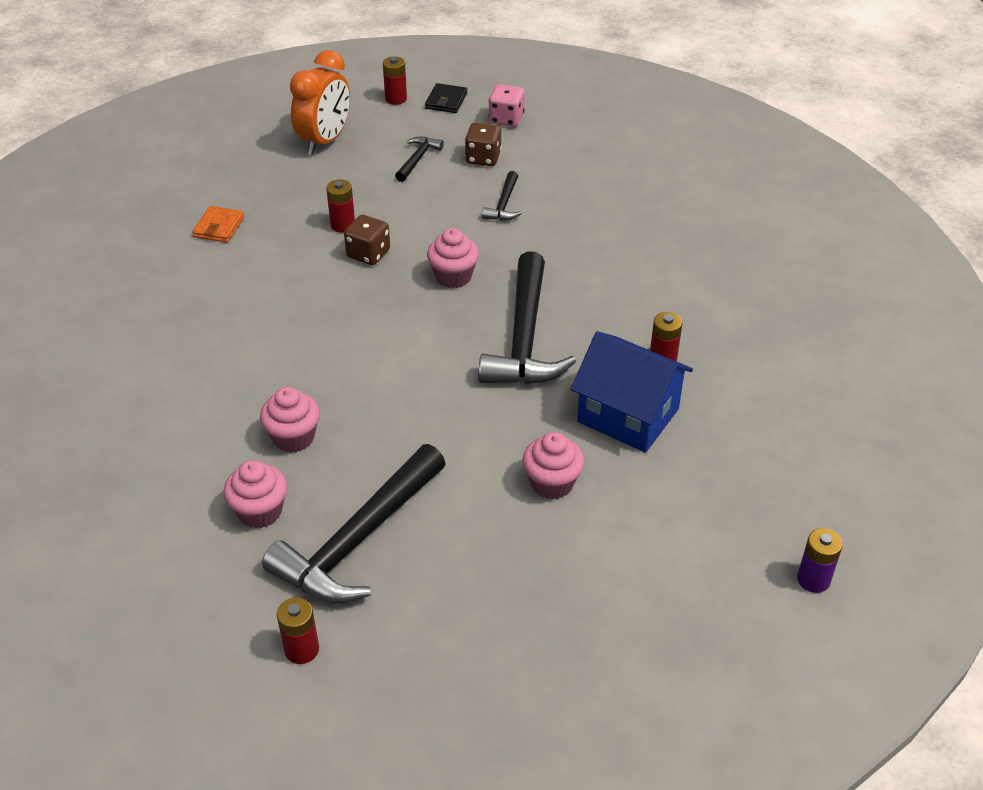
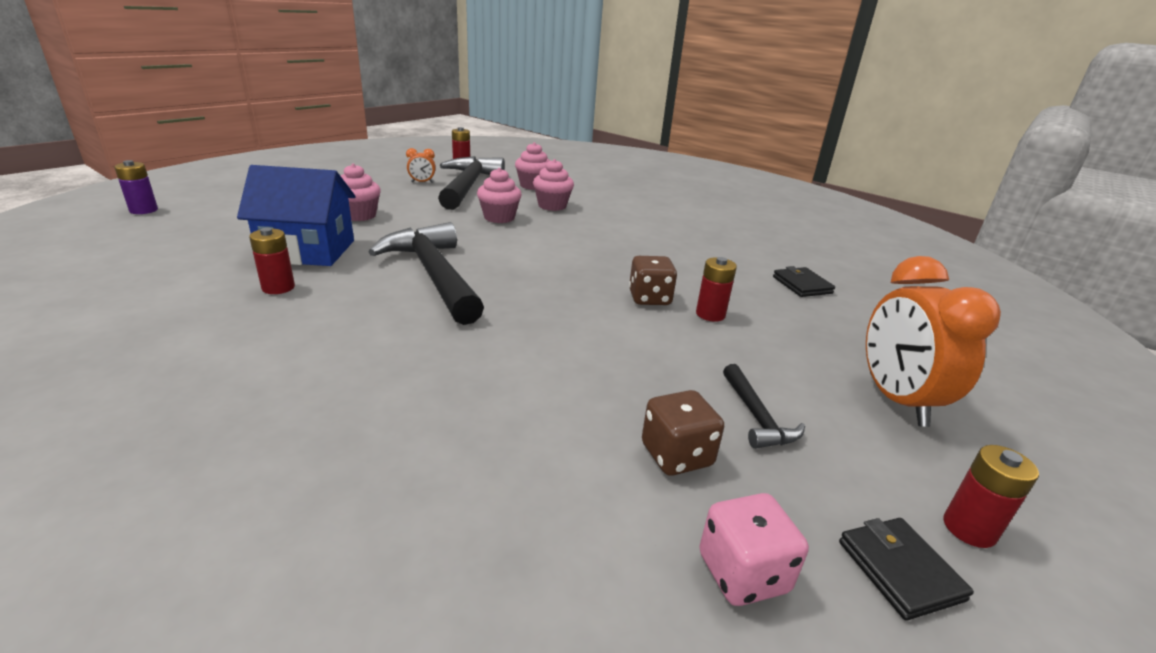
camera: 145 degrees right, 15 degrees down
(219, 227) = (802, 285): orange wallet -> black wallet
(419, 576) = (422, 182): none -> orange clock
(453, 277) = (547, 301): pink cupcake -> pink cupcake (499, 218)
(504, 204) = (570, 390): black hammer -> none

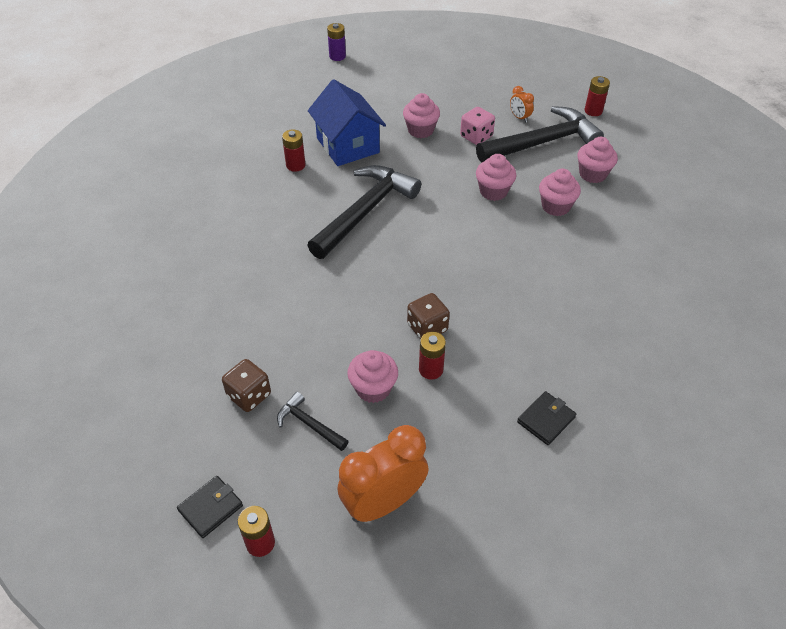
camera: 65 degrees right, 20 degrees up
(719, 354) = (373, 388): none -> pink cupcake
(743, 573) = (179, 442): pink dice -> pink dice (476, 136)
(756, 416) = (309, 424): black hammer -> black hammer turned 75 degrees clockwise

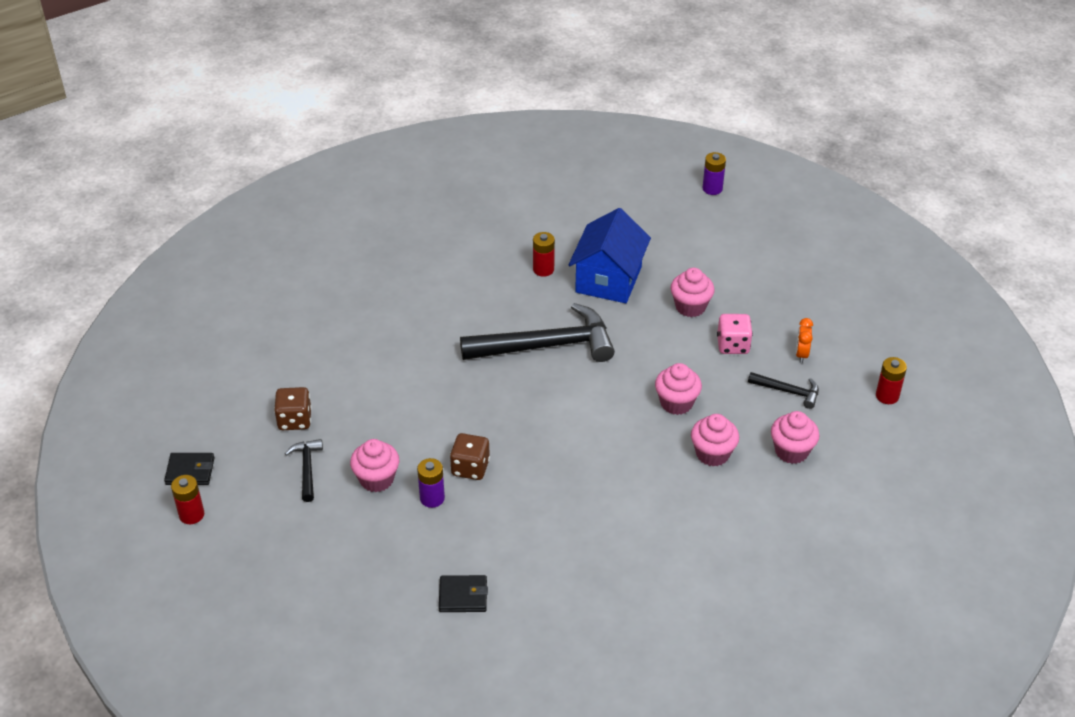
camera: 45 degrees right, 5 degrees down
(383, 502) = (288, 554): orange clock -> none
(431, 369) = (432, 498): red battery -> purple battery
(542, 142) = (788, 391): black hammer -> black hammer, size x0.46

